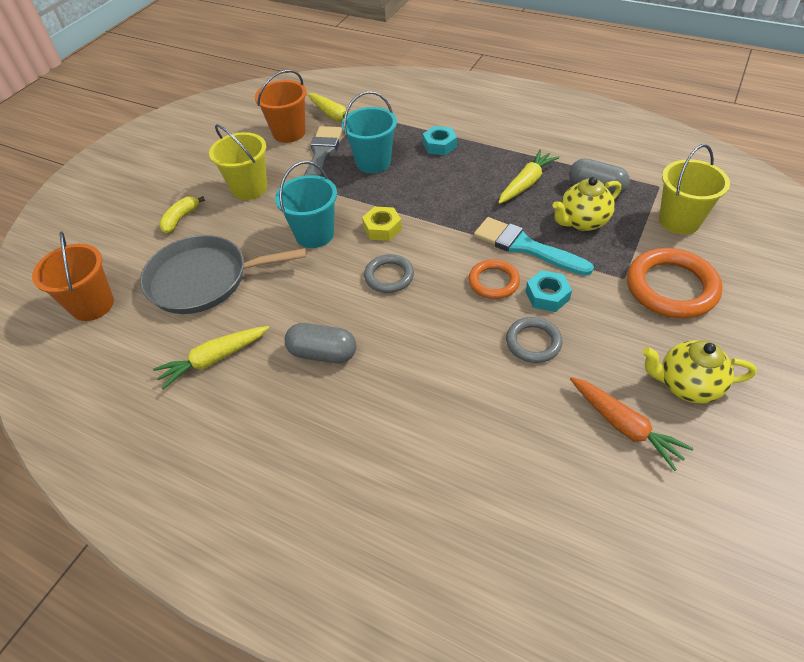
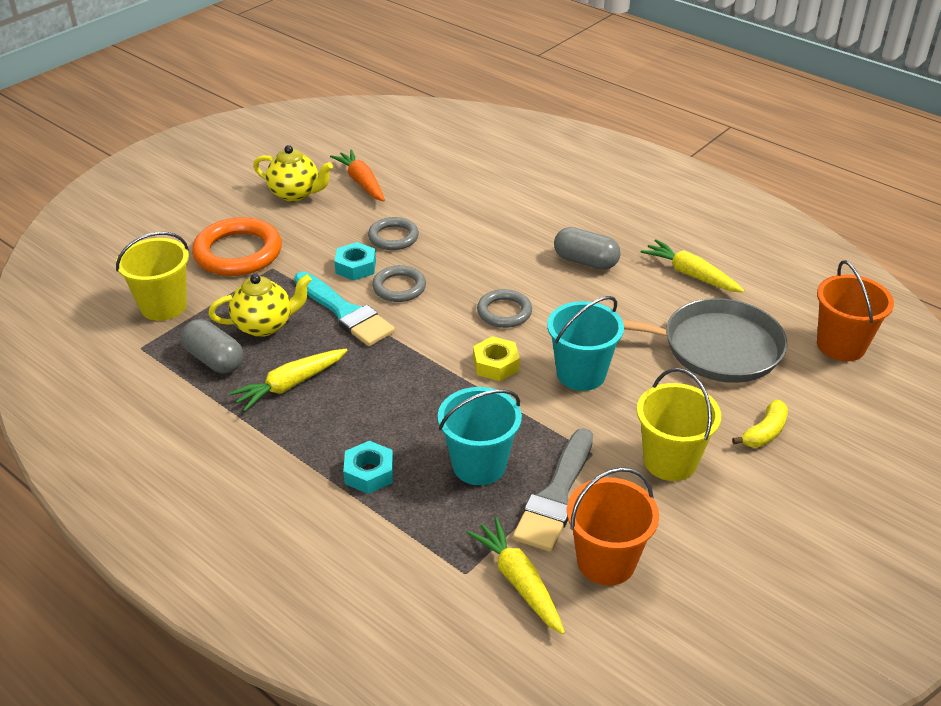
camera: 170 degrees left, 10 degrees down
(214, 359) = (690, 274): yellow carrot -> yellow carrot turned 120 degrees counterclockwise
(493, 282) = (399, 287): orange ring -> grey ring

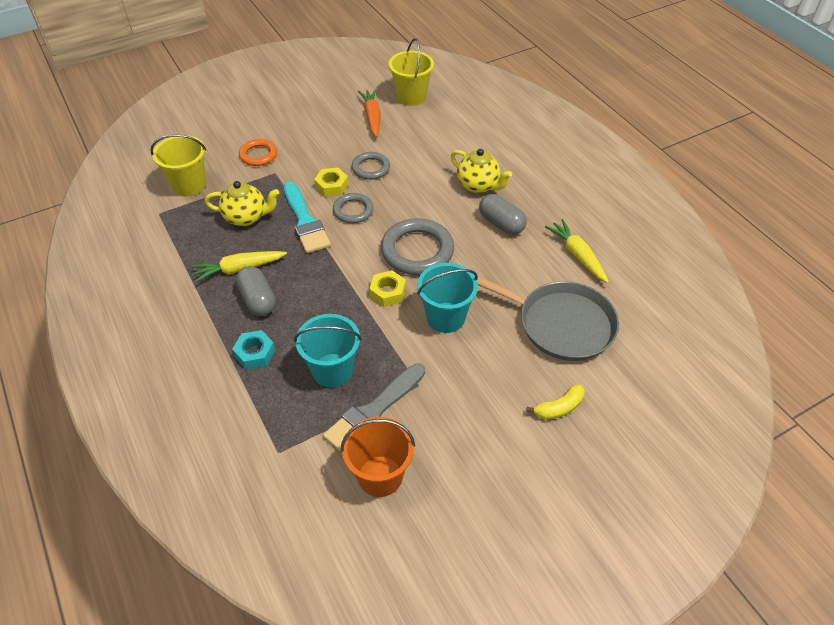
camera: 20 degrees right, 10 degrees up
(214, 359) = (200, 235): grey capsule -> grey capsule (258, 300)
(238, 252) = (258, 155): orange ring -> orange ring, size x0.58
(295, 194) = (321, 116): yellow teapot -> yellow teapot (478, 185)
(356, 267) = (331, 186): turquoise nut -> yellow nut
(504, 312) = (417, 250): grey ring -> grey ring, size x1.71
(519, 581) = (310, 471): yellow carrot -> none
(670, 461) = (472, 409): yellow bucket -> yellow bucket (411, 97)
(841, 345) = (665, 350): orange bucket -> none

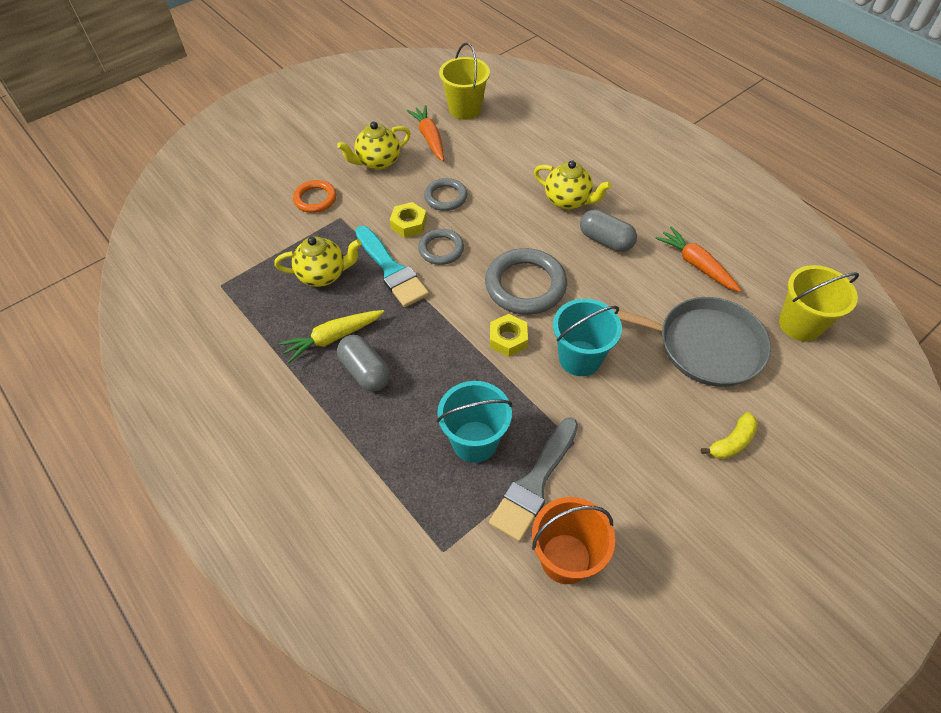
camera: 10 degrees left, 5 degrees up
(189, 185) = (246, 246): yellow bucket -> yellow bucket (800, 324)
(255, 353) = (381, 436): turquoise nut -> none
(321, 131) = (378, 162): none -> yellow teapot
(577, 255) = (696, 265): yellow carrot -> orange carrot

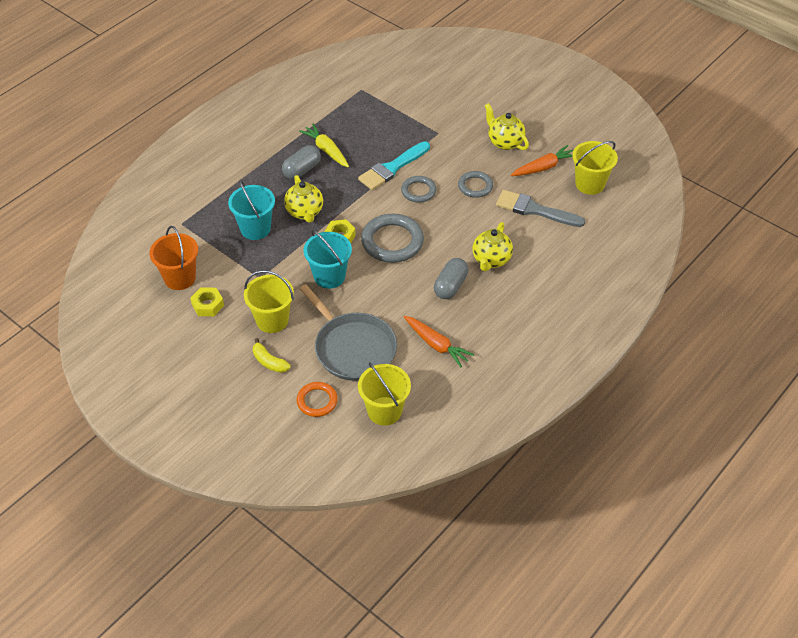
camera: 80 degrees right, 5 degrees down
(315, 199) = (454, 116): orange ring -> orange ring (317, 401)
(323, 275) = (380, 135): yellow teapot -> yellow teapot (305, 212)
(409, 224) = (440, 170): yellow nut -> yellow nut (208, 305)
(535, 483) = (228, 260): grey brush -> grey brush (534, 210)
(656, 433) = (272, 320): none -> yellow bucket
(696, 265) = (436, 345): orange carrot -> orange carrot turned 90 degrees clockwise
(704, 345) = (352, 348): grey pan -> grey pan turned 45 degrees counterclockwise

